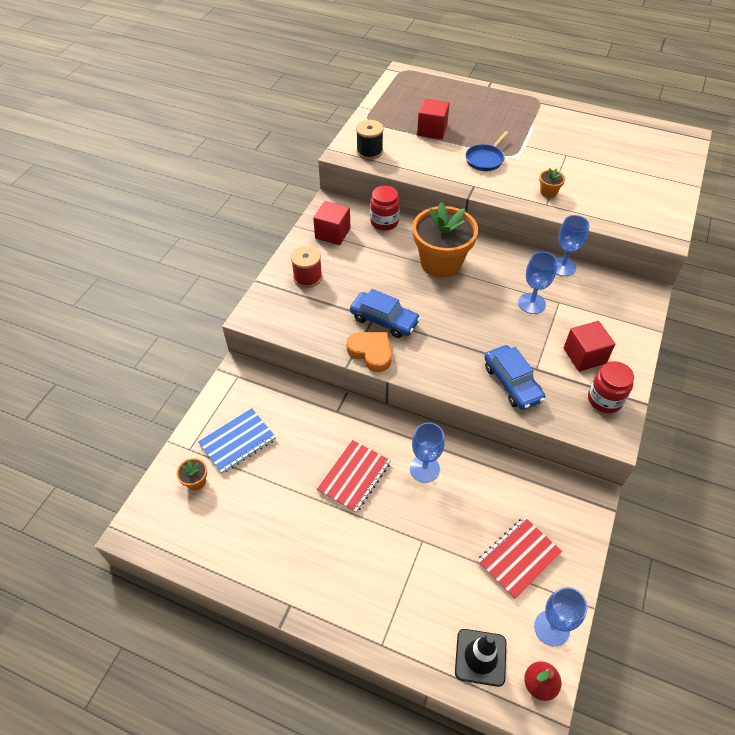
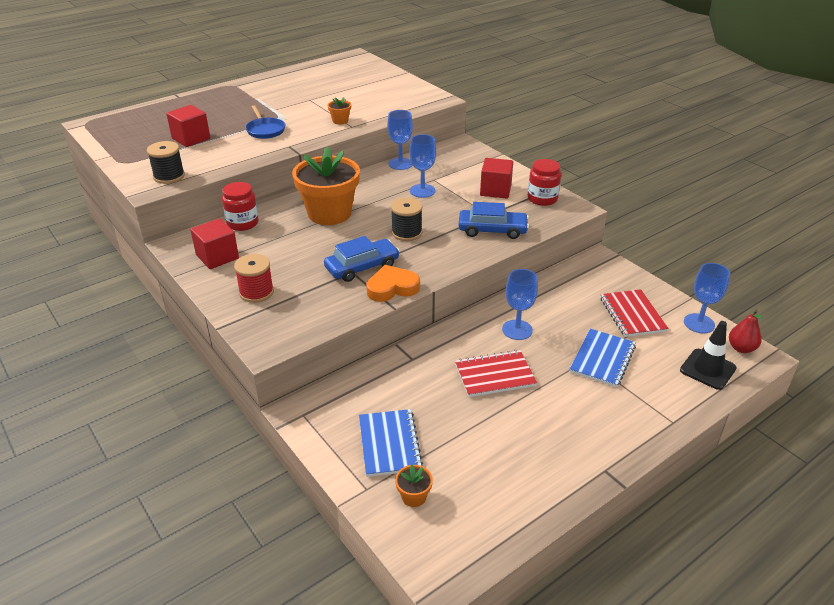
camera: 60 degrees left, 15 degrees down
(354, 477) = (494, 375): red notebook -> red notebook turned 75 degrees counterclockwise
(431, 554) = (602, 359): none -> blue notebook
(455, 324) = (406, 233): none -> black spool

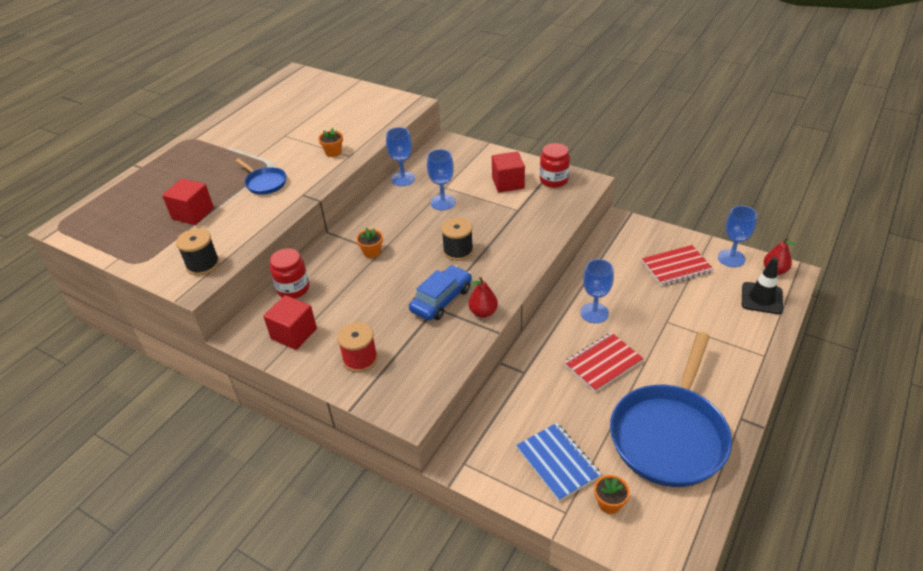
camera: 20 degrees left, 5 degrees up
(329, 213) = (372, 252): orange flower pot -> orange flower pot, size x0.40
(392, 288) = (483, 312): orange heart -> red pear
(492, 230) = (532, 225): blue car -> none
(518, 459) = (669, 434): none -> blue pan
(602, 359) = (678, 317): blue notebook -> none
(632, 314) = (676, 267): red notebook -> red notebook turned 75 degrees counterclockwise

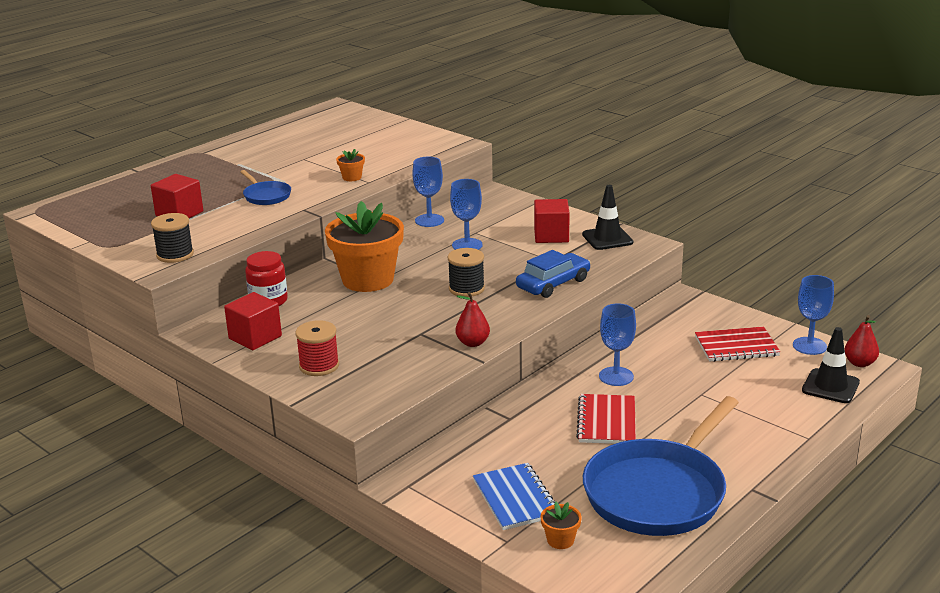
camera: 10 degrees right, 15 degrees down
(372, 252) = (368, 279): orange flower pot -> orange flower pot, size x2.50
(441, 299) = (430, 327): blue car -> blue car (553, 284)
(553, 180) = (607, 238): red jar -> black traffic cone
(603, 363) = (606, 421): red notebook -> red notebook turned 60 degrees counterclockwise

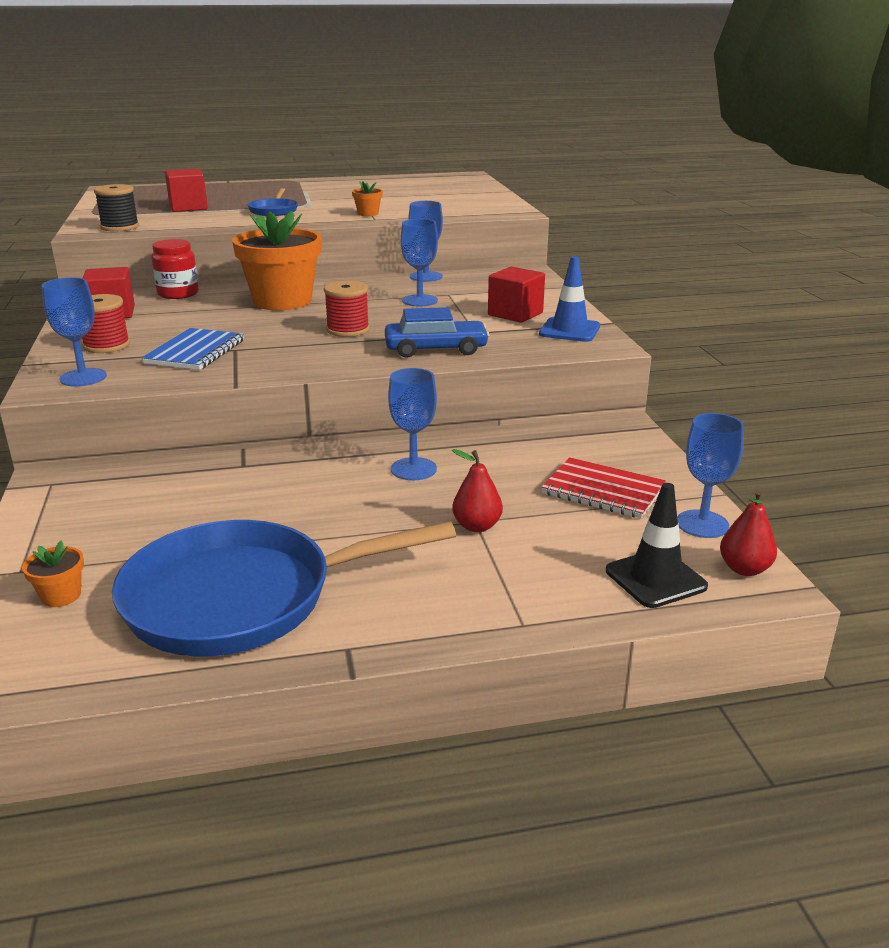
camera: 35 degrees right, 0 degrees up
(363, 396) = (83, 377): none -> blue goblet
(466, 289) = (348, 330): black spool -> red spool
(472, 343) = (259, 370): red pear -> red pear (477, 526)
(515, 498) = (105, 536): blue notebook -> blue notebook (195, 352)
(606, 421) = (324, 505): red notebook -> none
(607, 238) = (569, 330): black traffic cone -> blue traffic cone

